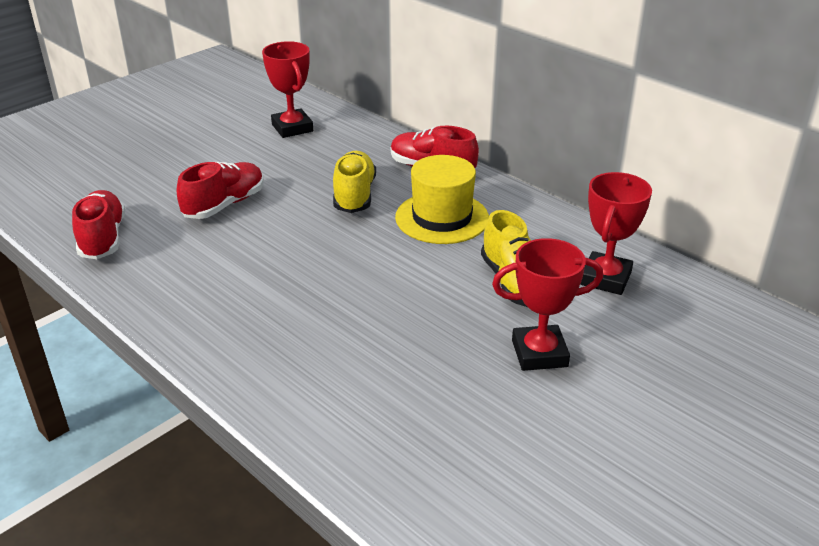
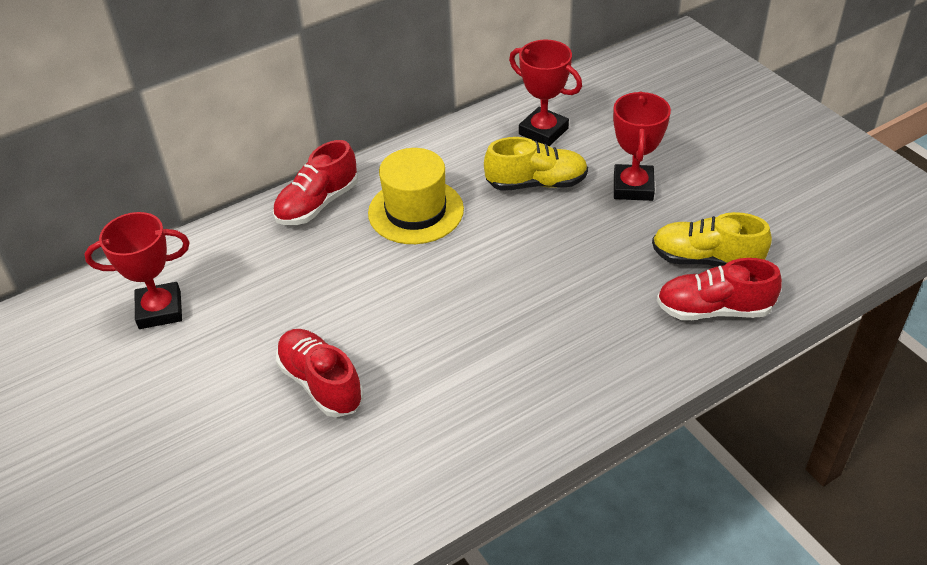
camera: 75 degrees left, 10 degrees up
(103, 238) = (353, 506): red shoe -> red shoe (713, 309)
(354, 195) = (347, 270): yellow shoe -> yellow shoe (706, 259)

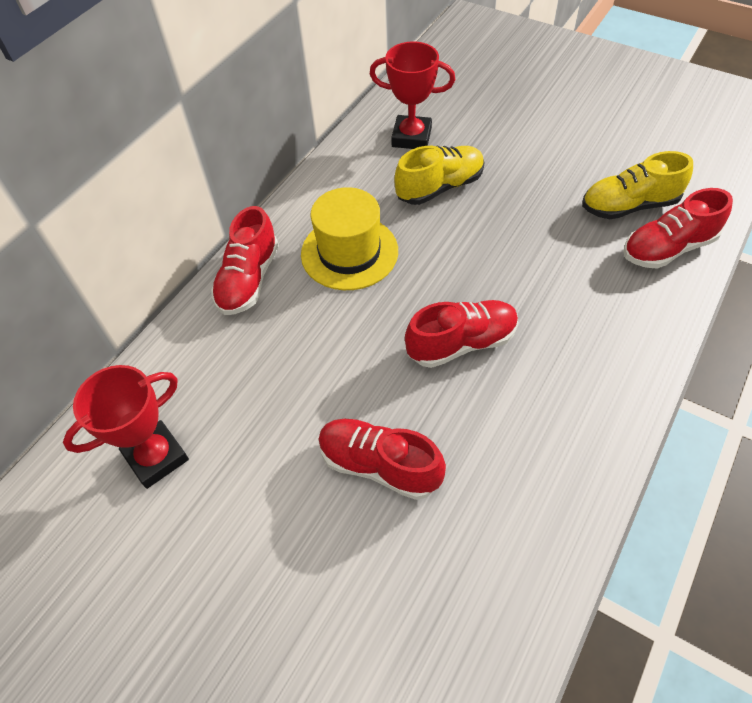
camera: 25 degrees left, 10 degrees up
(457, 318) = (461, 343): none -> red shoe
(633, 187) = (523, 162): red trophy -> none

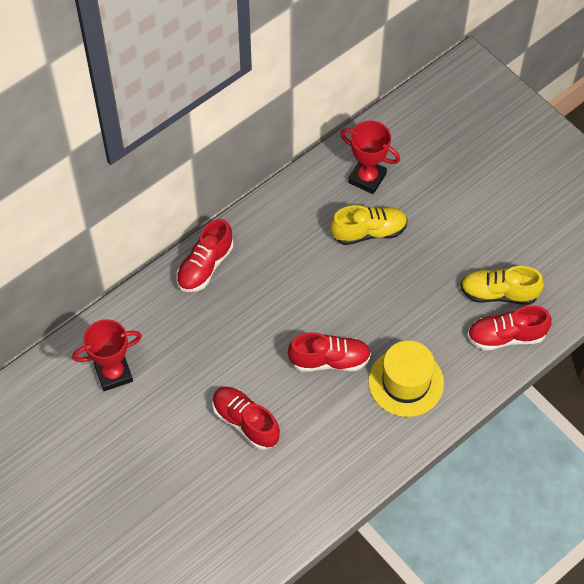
camera: 15 degrees right, 5 degrees up
(349, 252) = (282, 266): yellow hat -> yellow hat (406, 382)

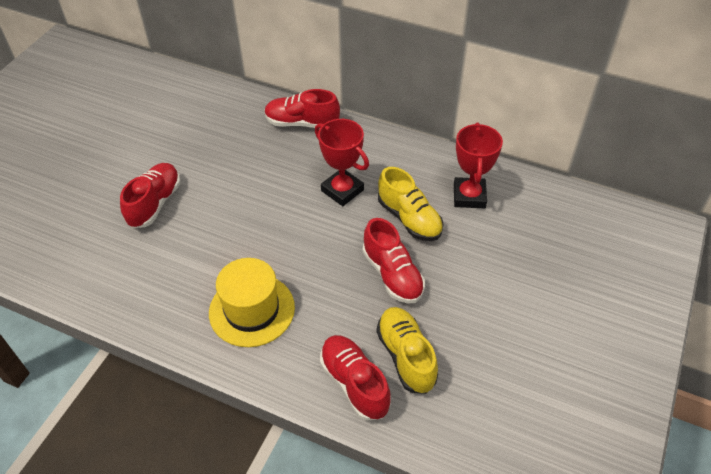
camera: 65 degrees right, 10 degrees down
(113, 373) = (169, 107): red trophy -> red trophy (342, 190)
(329, 360) = (248, 240): red shoe -> red shoe (392, 274)

